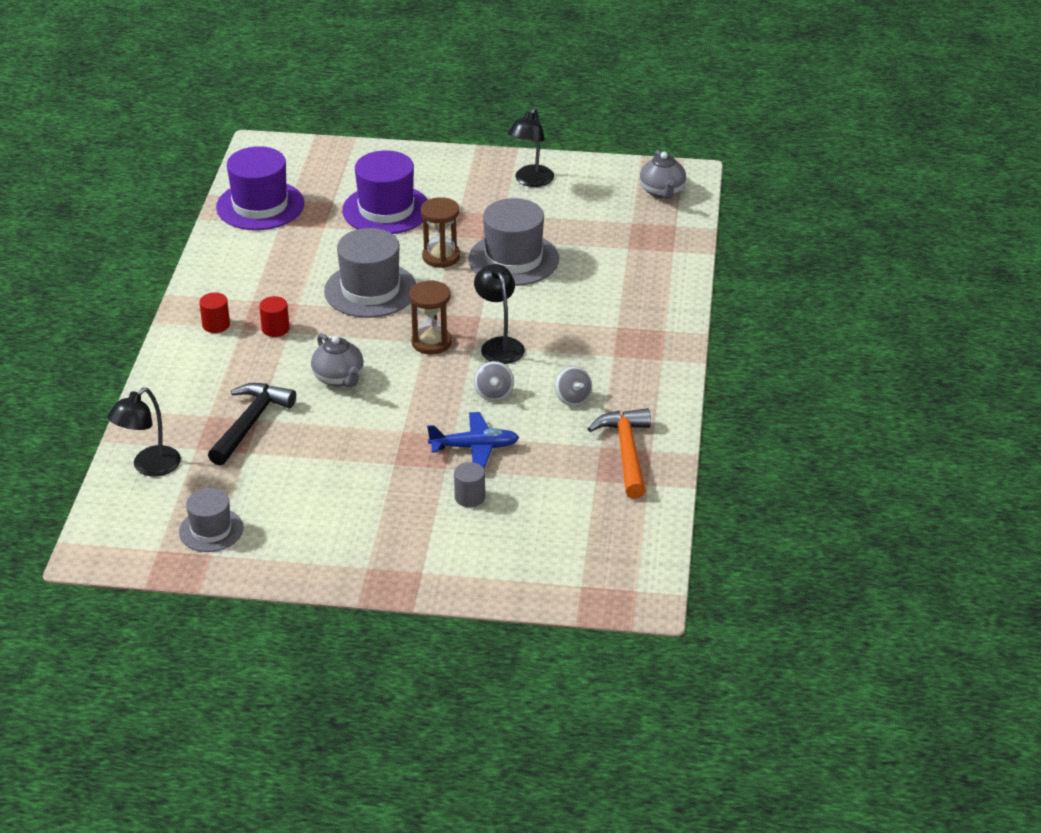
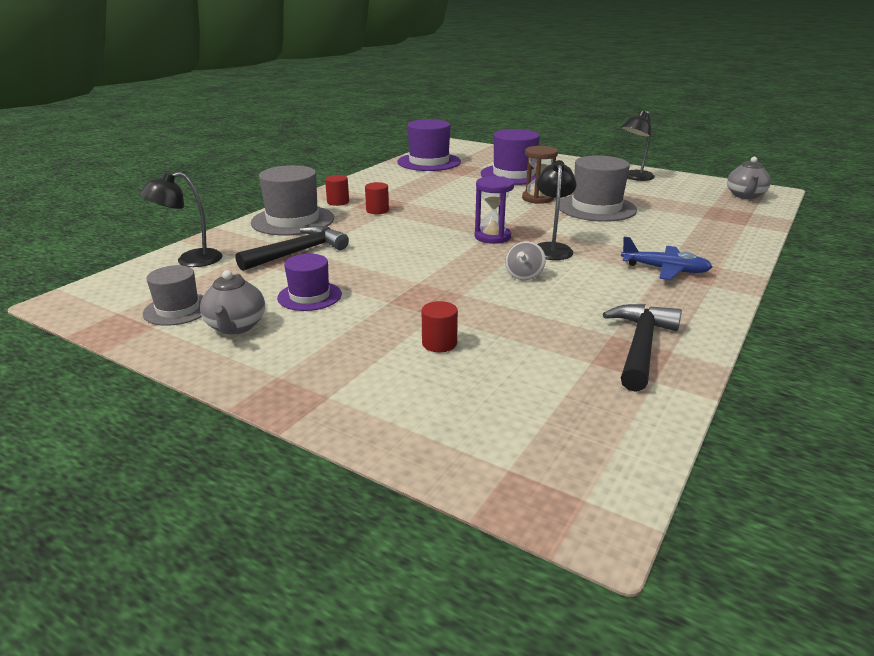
camera: 25 degrees right, 10 degrees down
(316, 478) = (309, 296): none -> purple hat
(339, 378) = (396, 242): grey teapot -> grey teapot (236, 327)
(370, 290) = (468, 205): grey hat -> grey hat (293, 220)
(431, 342) = (492, 237): brown hourglass -> purple hourglass
(470, 497) = (439, 343): grey cylinder -> red cylinder
(475, 447) = (476, 307): blue plane -> blue plane (665, 270)
(573, 398) = (601, 293): grey spinning top -> none
(626, 452) = (640, 346): orange hammer -> black hammer

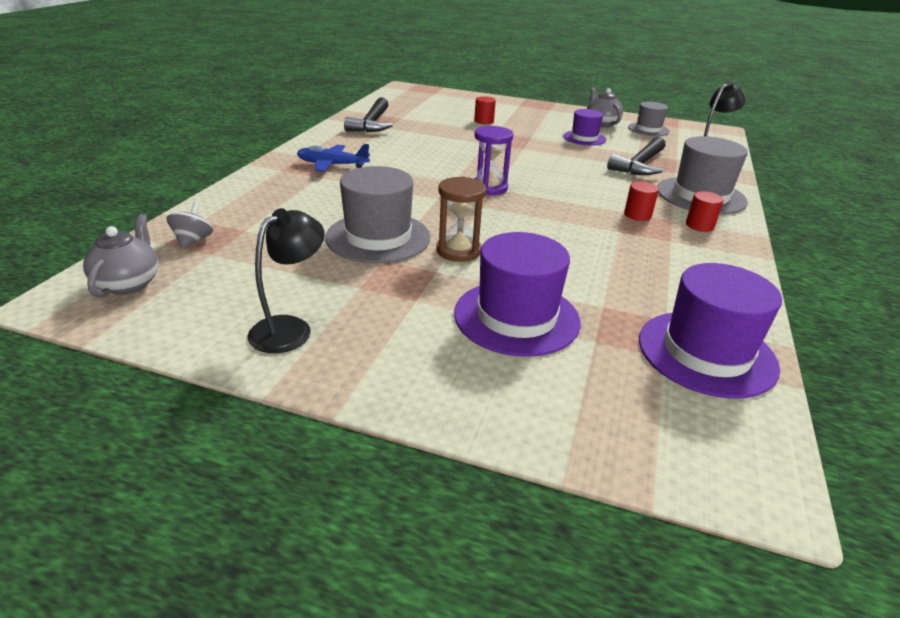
camera: 165 degrees right, 5 degrees up
(524, 275) = (448, 156): grey spinning top -> grey spinning top (193, 241)
(551, 248) = (429, 179): black lamp -> none

